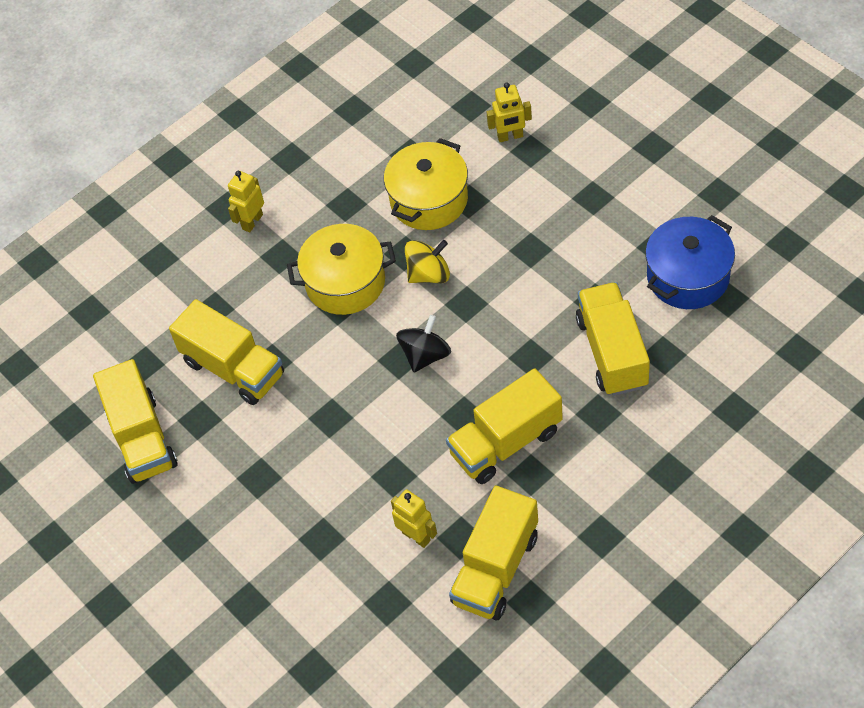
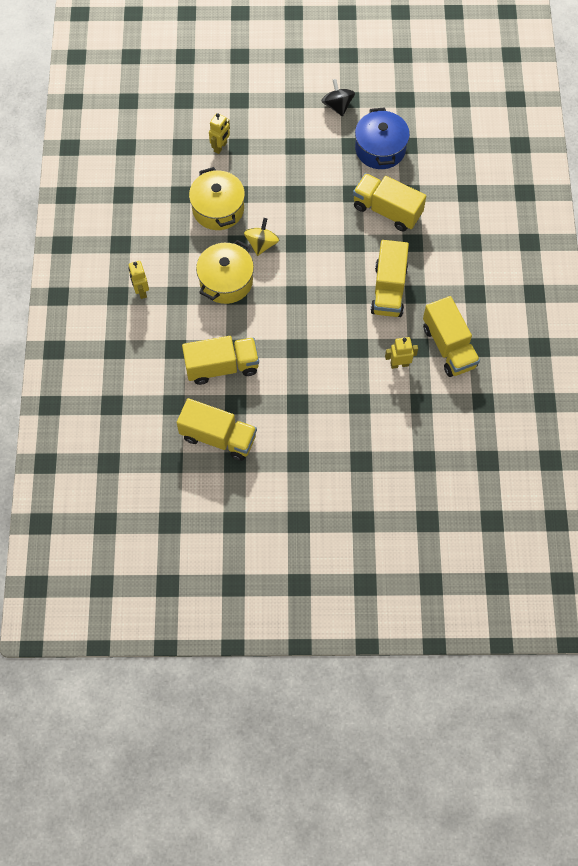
camera: 55 degrees left, 10 degrees up
(425, 355) = (306, 282): black spinning top -> black spinning top (337, 106)

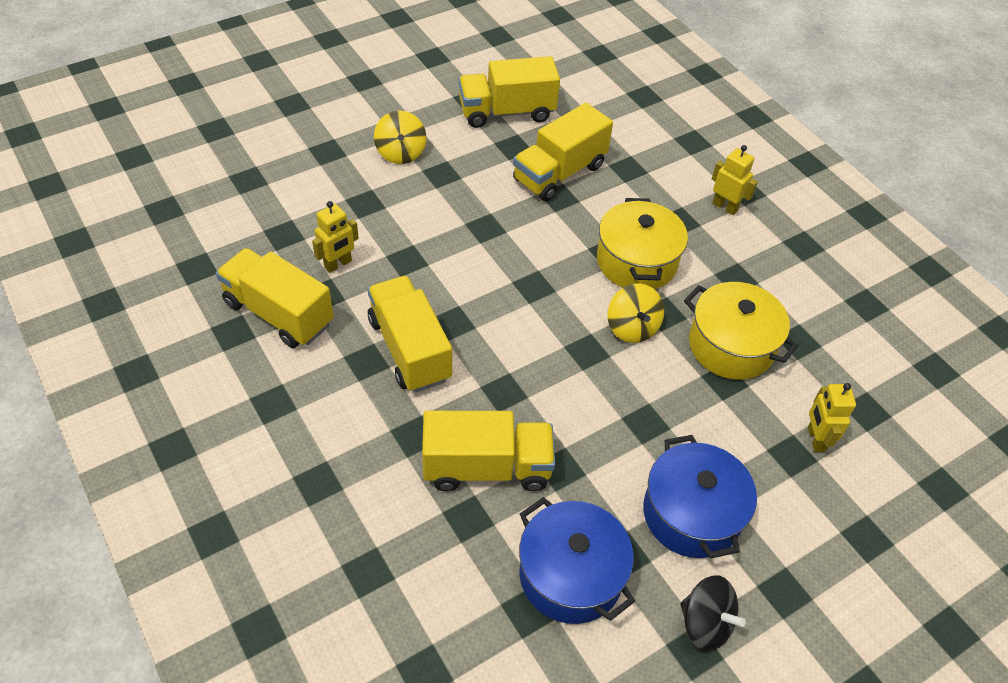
camera: 145 degrees right, 15 degrees down
(308, 146) = (691, 514): none -> blue pot
(313, 435) = (401, 153): none -> yellow spinning top

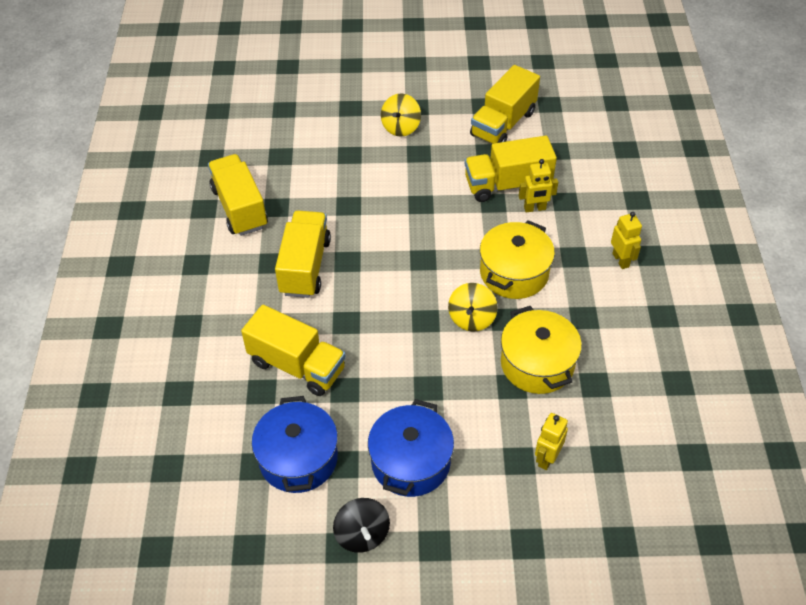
camera: 35 degrees right, 0 degrees up
(338, 264) = (300, 190): yellow robot -> yellow robot (535, 208)
(507, 112) = (503, 124): yellow truck -> yellow truck turned 75 degrees counterclockwise

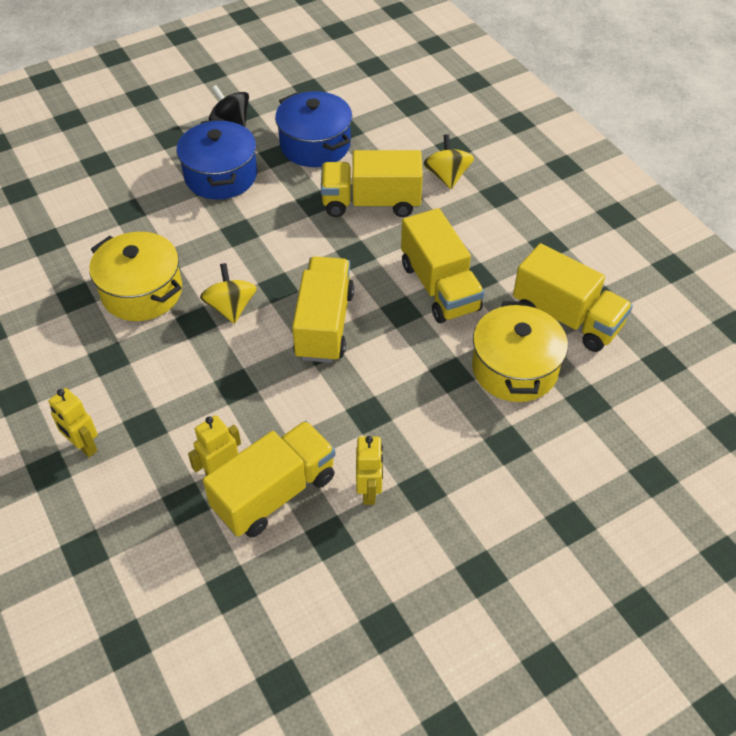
camera: 150 degrees right, 0 degrees up
(401, 127) = (476, 522): yellow spinning top -> yellow spinning top (447, 176)
(503, 124) = (335, 602): yellow truck -> yellow truck (324, 325)
(514, 273) = (208, 375): yellow pot -> yellow pot (514, 368)
(546, 458) = (102, 221): yellow robot -> yellow robot (369, 491)

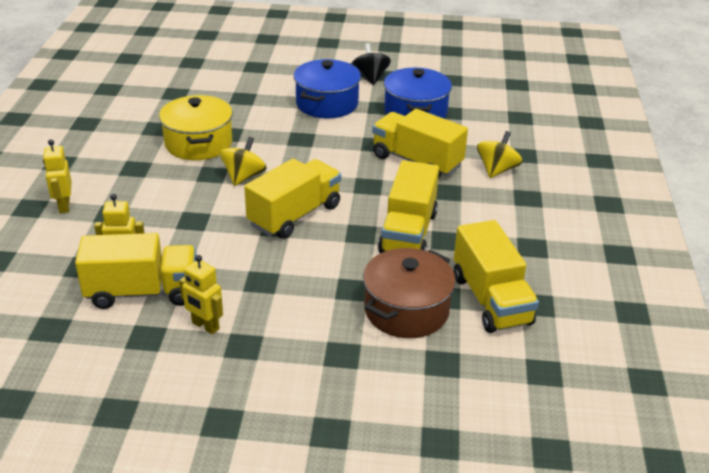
camera: 35 degrees right, 15 degrees down
(369, 491) = (205, 326): yellow robot -> yellow robot turned 90 degrees clockwise
(514, 368) = (406, 310): yellow pot -> brown pot

